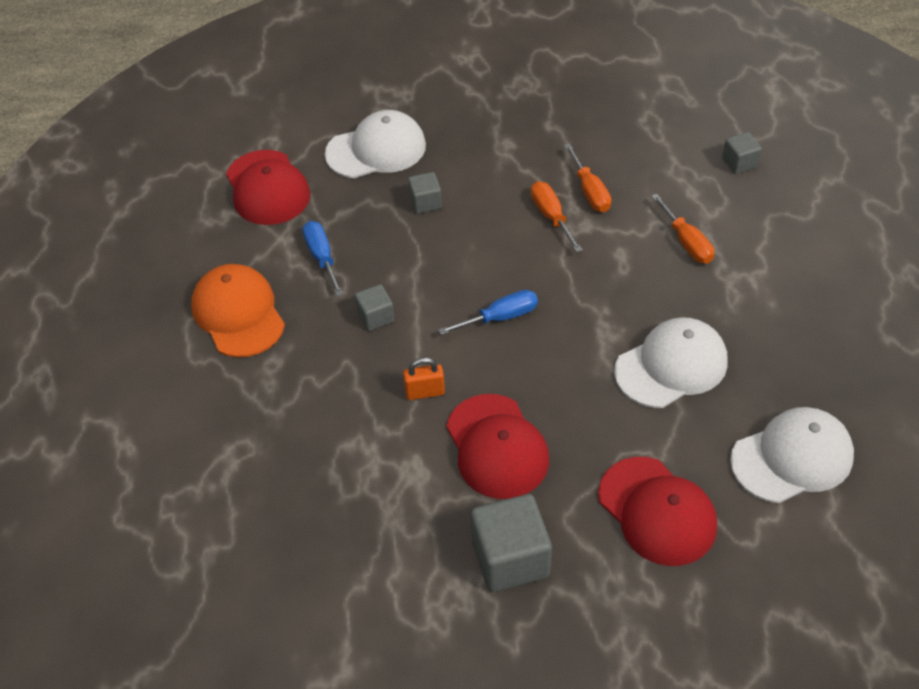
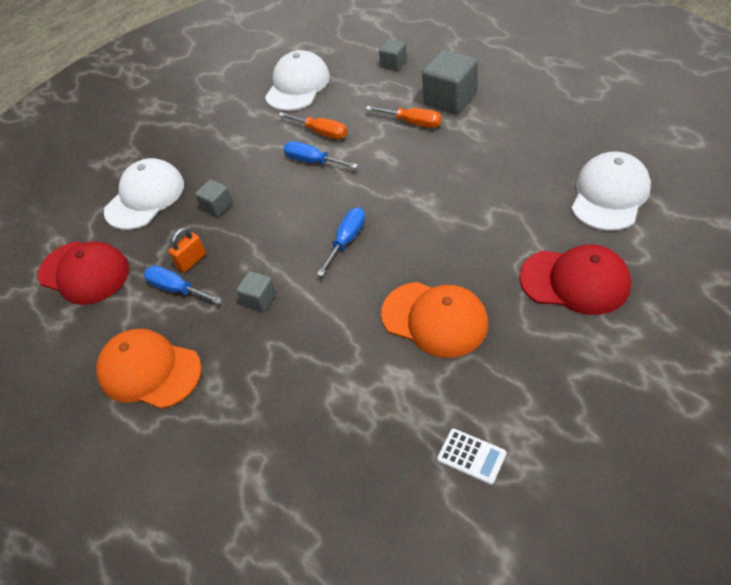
camera: 35 degrees left, 0 degrees up
(402, 580) = (471, 456): none -> white calculator
(425, 392) = (348, 322): orange padlock -> orange padlock (191, 261)
(497, 447) = (434, 319): red cap -> orange cap
(510, 558) = (524, 381): grey cube -> grey cube (450, 98)
(551, 216) = (312, 161): orange screwdriver -> blue screwdriver
(671, 366) = (484, 194): white cap -> white cap (297, 85)

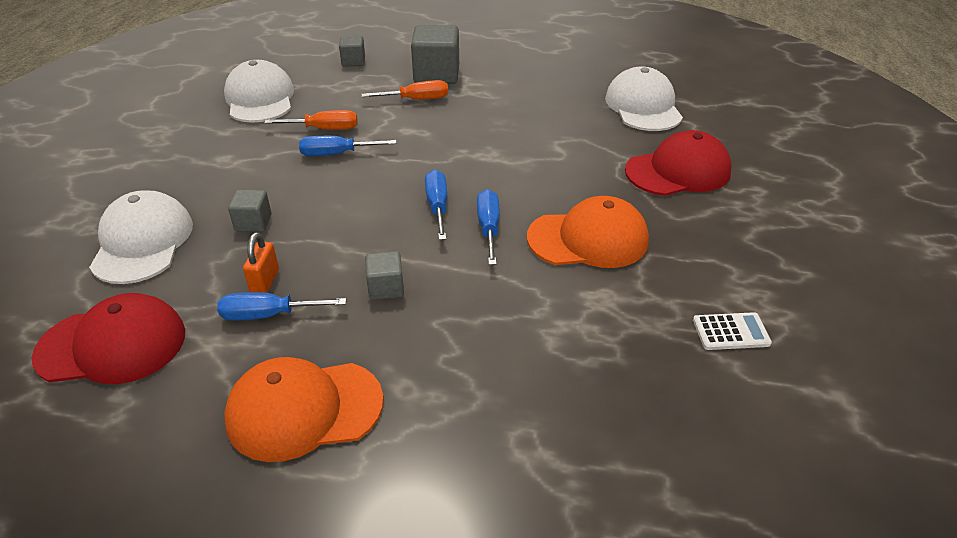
camera: 40 degrees left, 10 degrees down
(368, 276) = (488, 228): none -> blue screwdriver

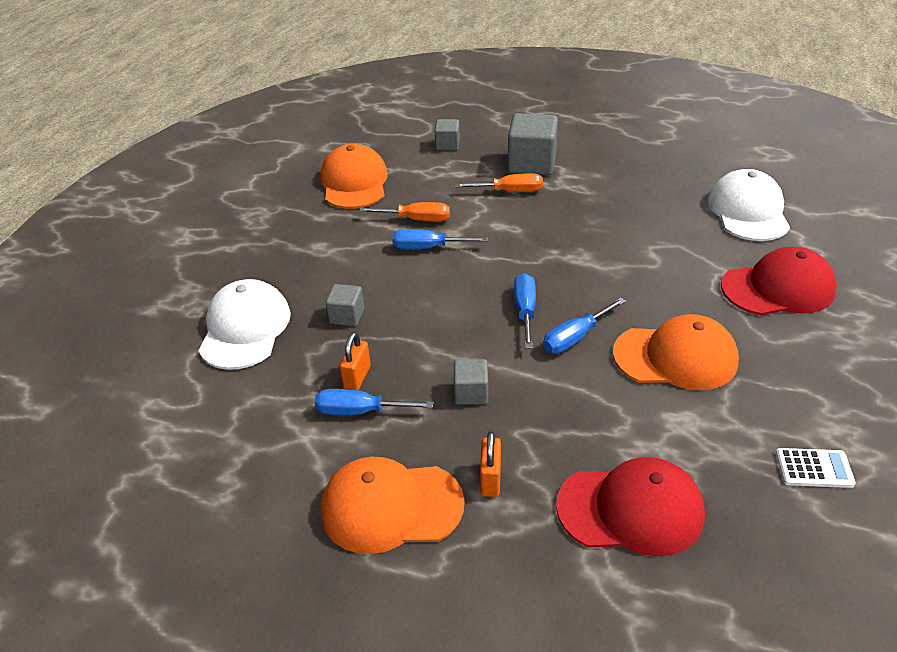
camera: 10 degrees right, 0 degrees up
(112, 345) = (220, 428): red cap -> red cap (630, 509)
(260, 99) = (354, 182): white cap -> orange cap
(410, 371) = (490, 479): none -> orange padlock
(488, 228) = (575, 338): blue screwdriver -> blue screwdriver turned 135 degrees counterclockwise

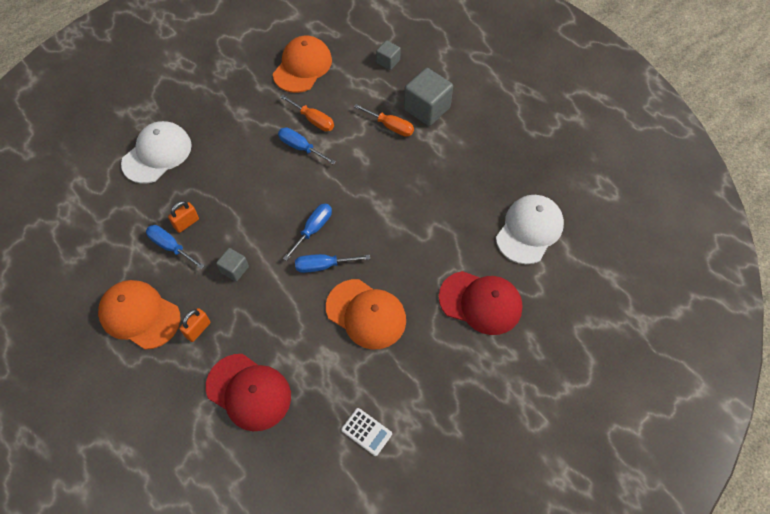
camera: 30 degrees right, 20 degrees up
(347, 316) = (215, 175): grey cube -> none

